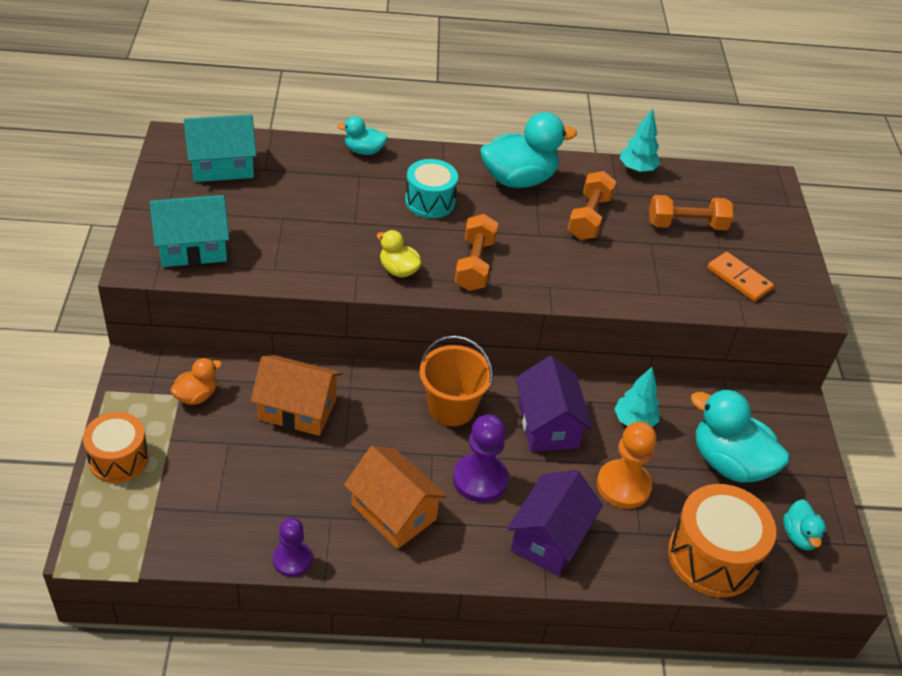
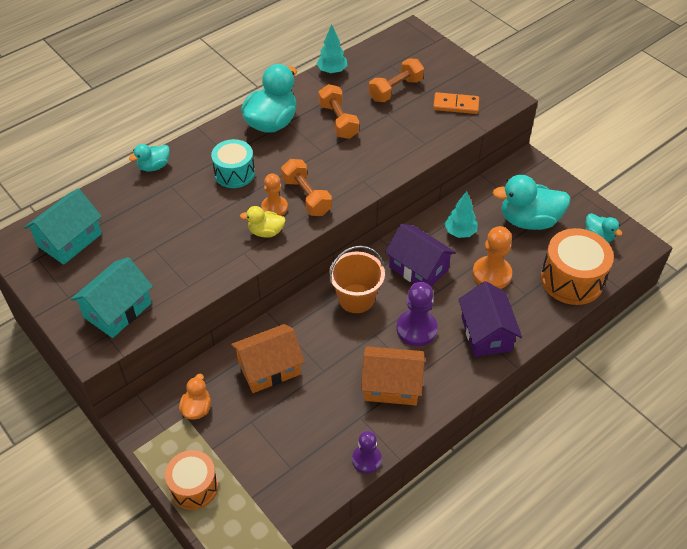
camera: 35 degrees left, 5 degrees up
(432, 254) = (274, 207): none -> orange pawn

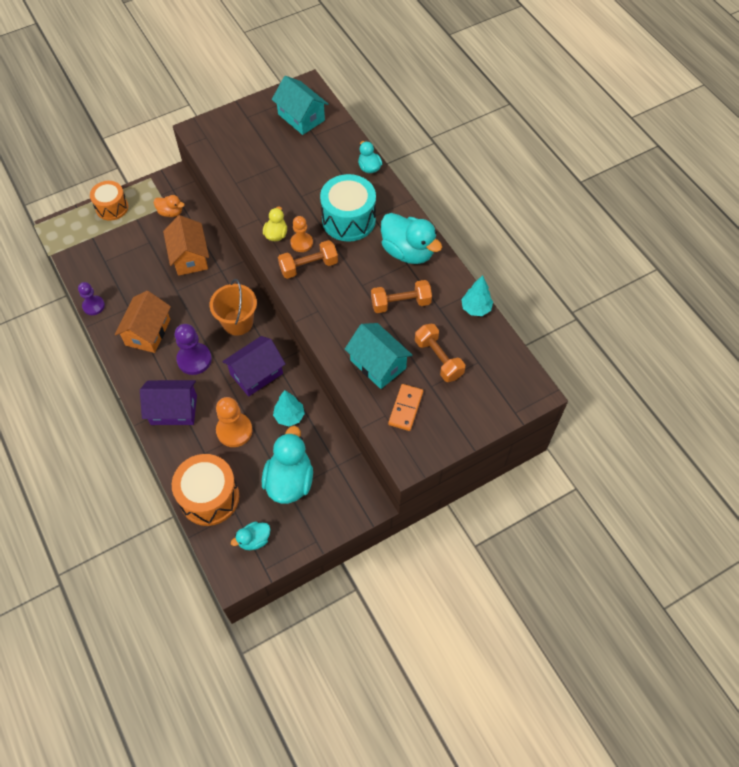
camera: 100 degrees right, 10 degrees up
(117, 310) = (226, 143): turquoise house -> turquoise house (378, 364)
(234, 173) = (348, 219): turquoise drum -> turquoise drum, size x1.53

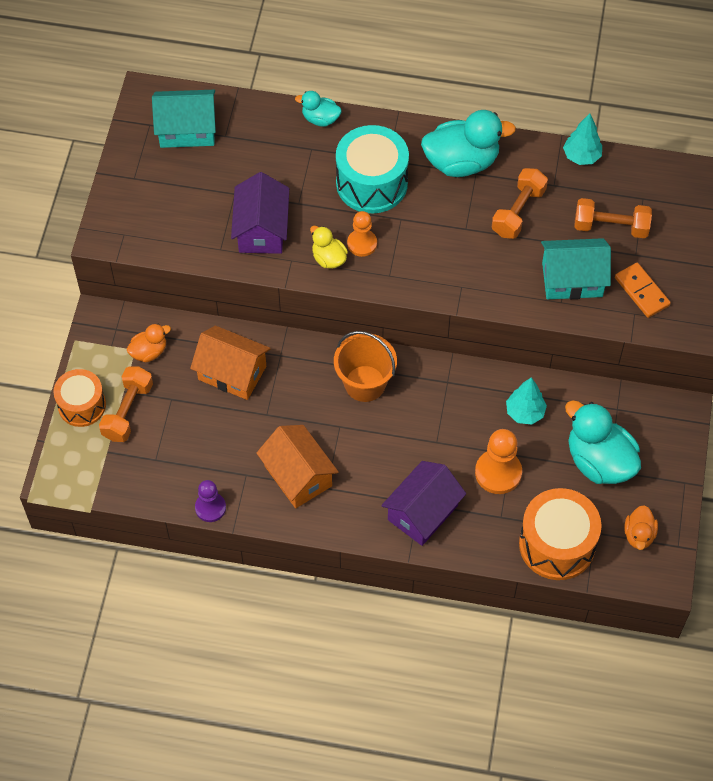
camera: 50 degrees left, 0 degrees up
(194, 359) = (375, 454): purple pawn -> none
(254, 540) = (639, 535): turquoise duck -> orange duck
(256, 374) = (446, 408): purple house -> purple house (261, 230)
(308, 266) = (398, 257): orange dumbbell -> orange dumbbell (128, 411)

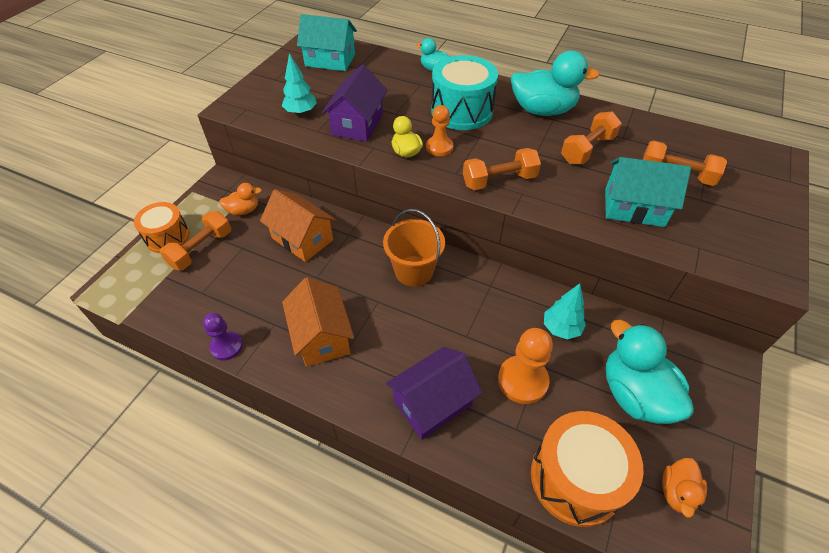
camera: 15 degrees right, 10 degrees down
(435, 275) = (499, 180): none -> orange dumbbell
(581, 156) = (650, 123): turquoise tree -> turquoise tree (301, 112)
(642, 291) = (707, 230): orange domino -> none

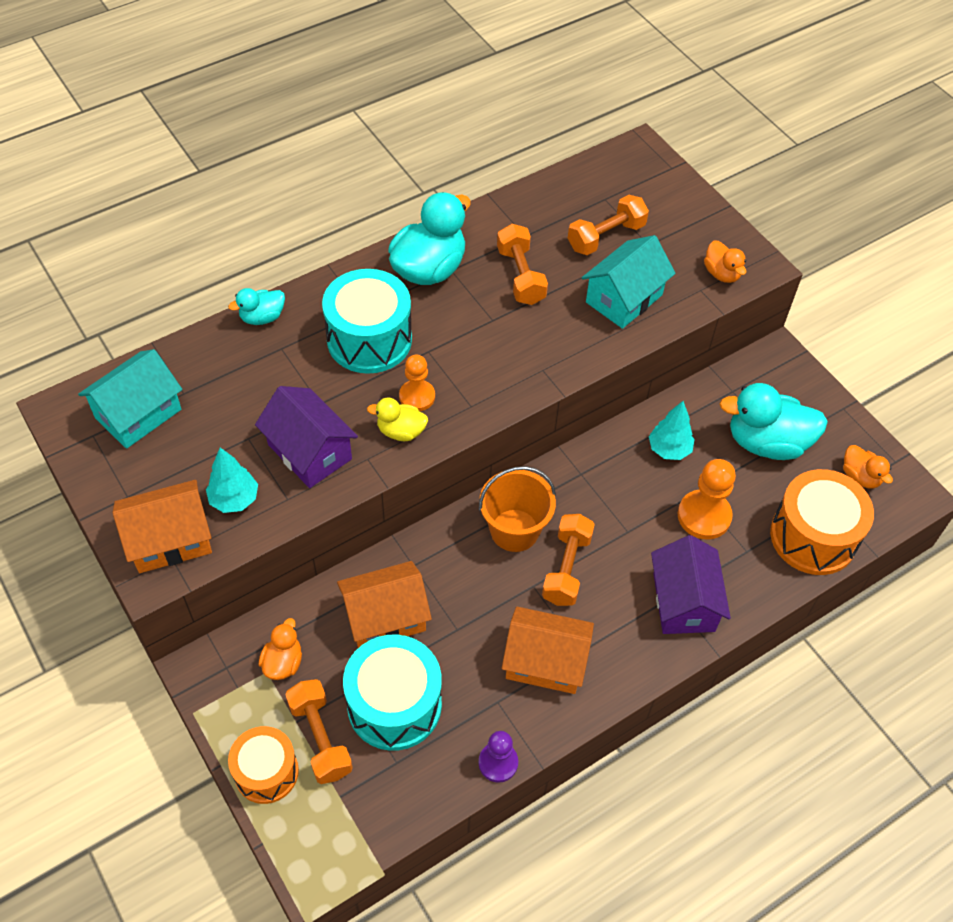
camera: 60 degrees left, 5 degrees up
(242, 272) = (394, 705): none -> turquoise drum
(257, 103) = (170, 540): none -> orange house
(499, 180) = (510, 376): orange dumbbell -> orange dumbbell (566, 568)
(732, 254) = (722, 273): none -> orange duck

